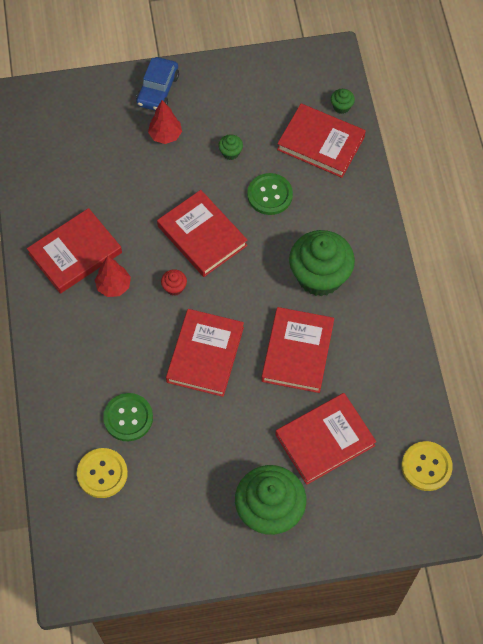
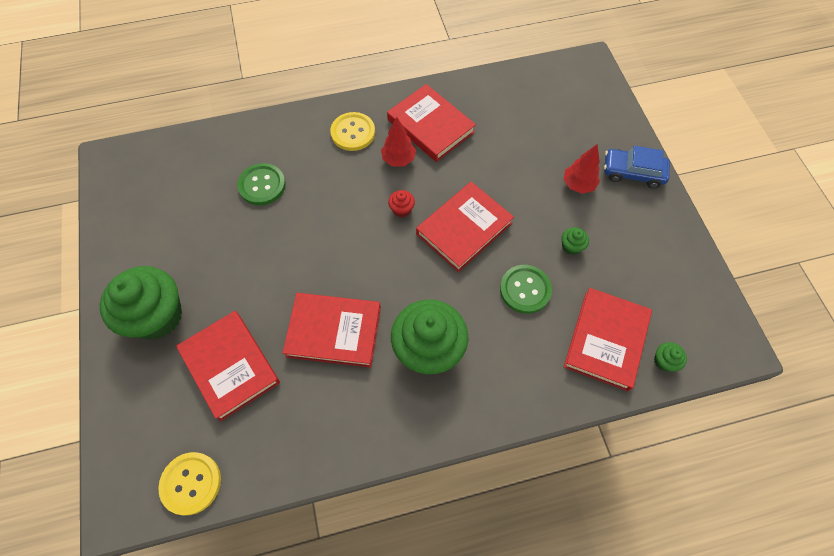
camera: 85 degrees right, 0 degrees up
(102, 473) = (208, 171): yellow button -> yellow button (353, 132)
(205, 354) = (328, 243): red book -> none

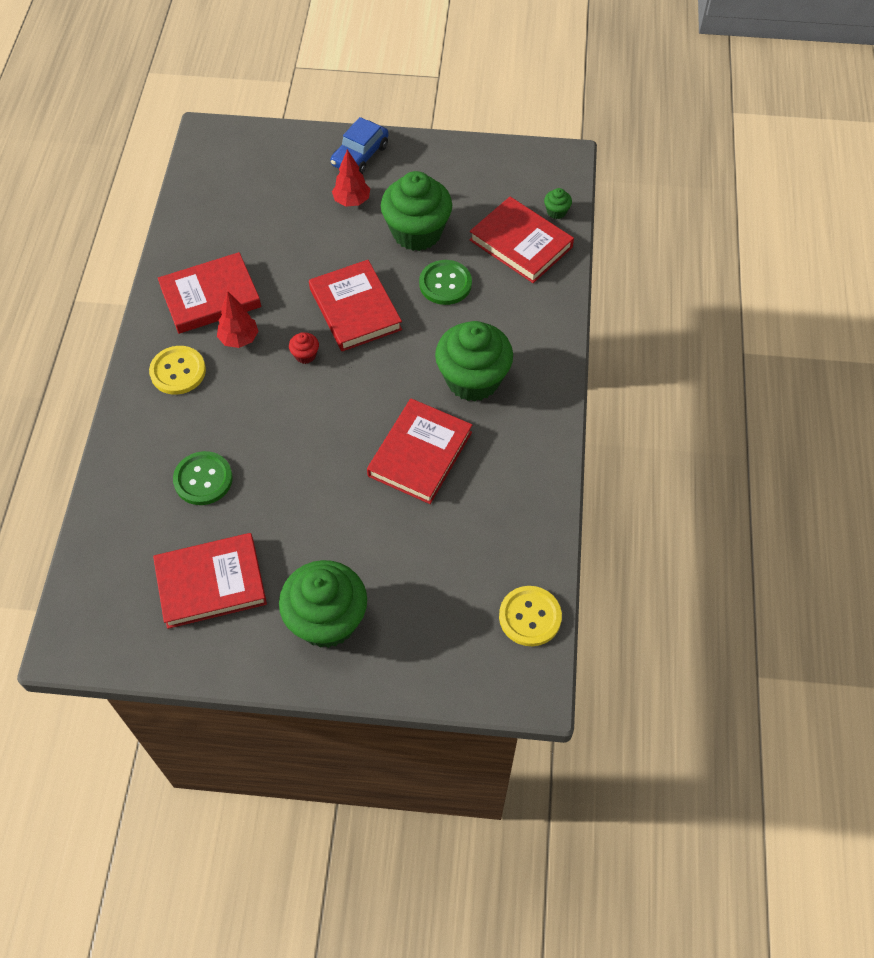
camera: 70 degrees left, 5 degrees down
(230, 366) = (419, 557): red book -> red book (211, 583)
(571, 246) = (417, 232): green cupcake -> green cupcake, size x2.49

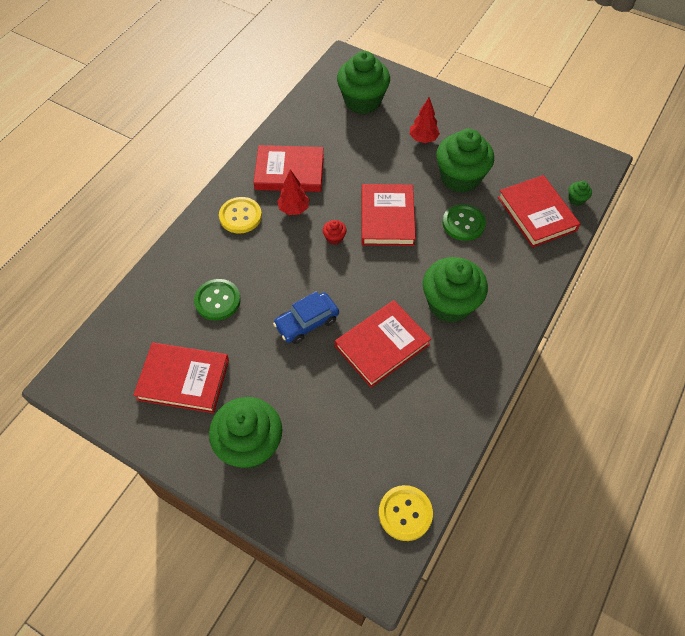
camera: 25 degrees right, 0 degrees up
(256, 179) = (362, 101): none -> green cupcake
(360, 155) = (445, 108): blue car -> blue car (307, 322)

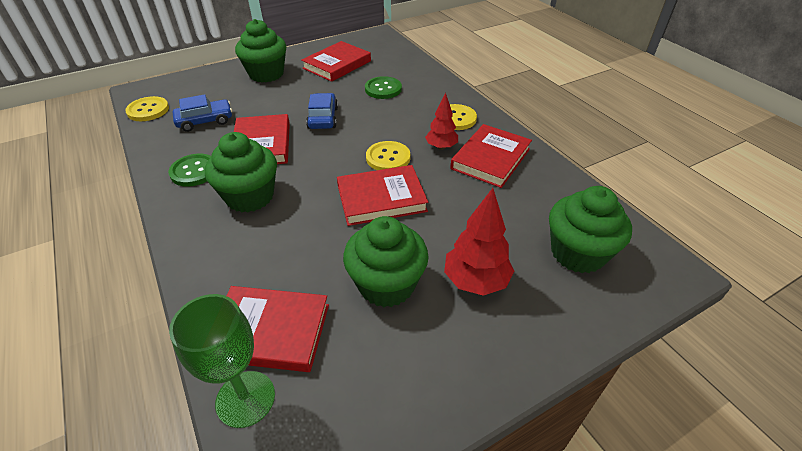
camera: 120 degrees right, 15 degrees down
(334, 238) = (388, 158): red cupcake -> yellow button
(383, 430) = (205, 121): none -> blue car
(387, 218) = (381, 198): red book -> red book turned 45 degrees counterclockwise
(423, 139) = (475, 281): red tree -> red tree, size x1.53
(463, 223) = (322, 252): green button -> green button (194, 171)
(576, 199) = (245, 399): green cupcake -> green goblet

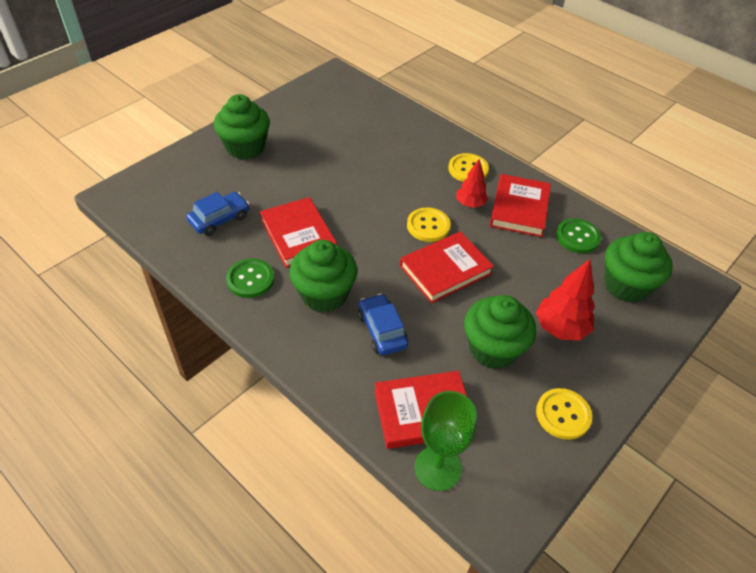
camera: 20 degrees left, 5 degrees up
(148, 110) = (146, 217): yellow button -> yellow button (563, 414)
(323, 118) = (340, 192): blue car -> blue car (382, 330)
(337, 64) = (314, 122): red book -> none
(383, 89) = (380, 146): green button -> green button (577, 237)

